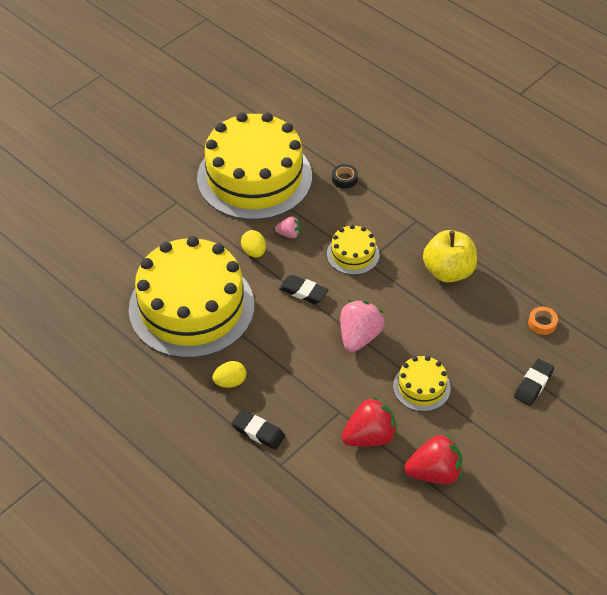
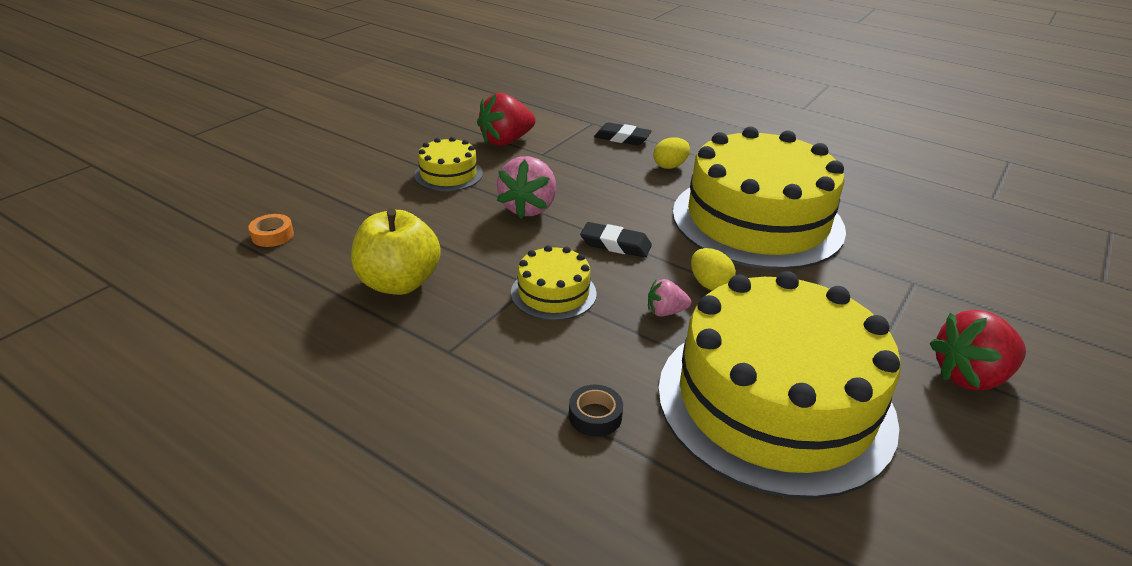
camera: 170 degrees right, 15 degrees down
(434, 473) = (438, 125): red strawberry -> red strawberry (970, 376)
(533, 384) = (310, 183): black eraser -> none

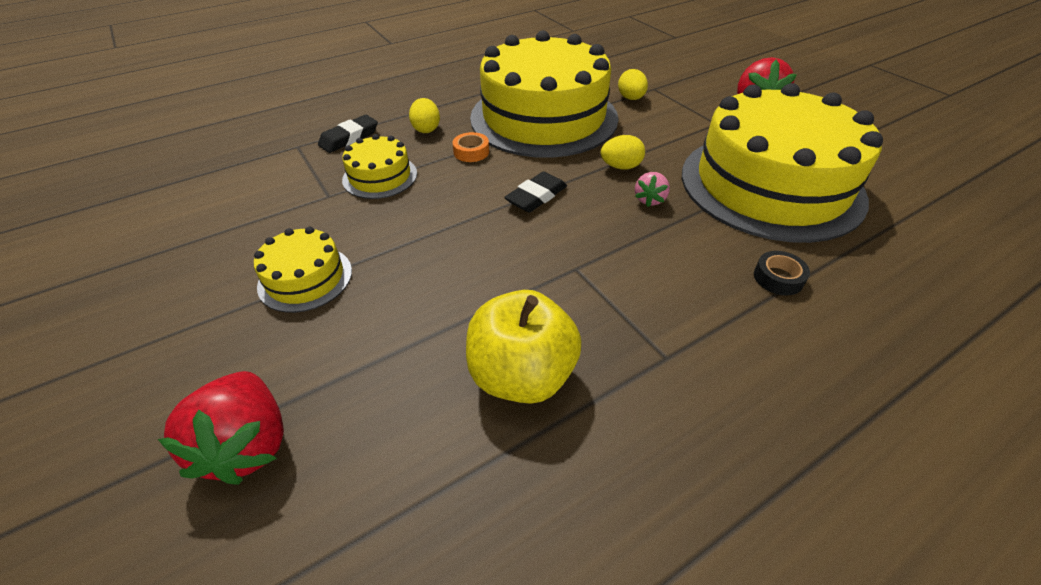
camera: 65 degrees left, 10 degrees up
(272, 235) = (313, 515): orange tape -> orange tape (471, 152)
(506, 141) = (272, 213): red strawberry -> red strawberry (248, 444)
(528, 208) = (433, 233): pink strawberry -> none
(553, 293) = (596, 256): yellow cake -> yellow cake (380, 176)
(866, 269) = (631, 98): none -> yellow egg

